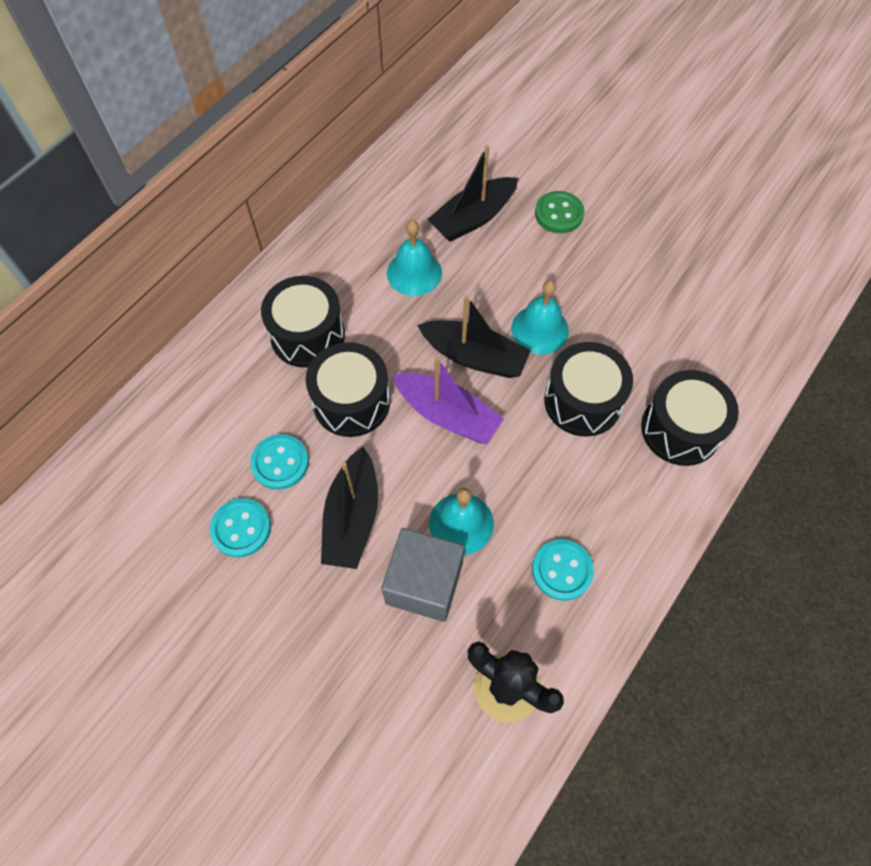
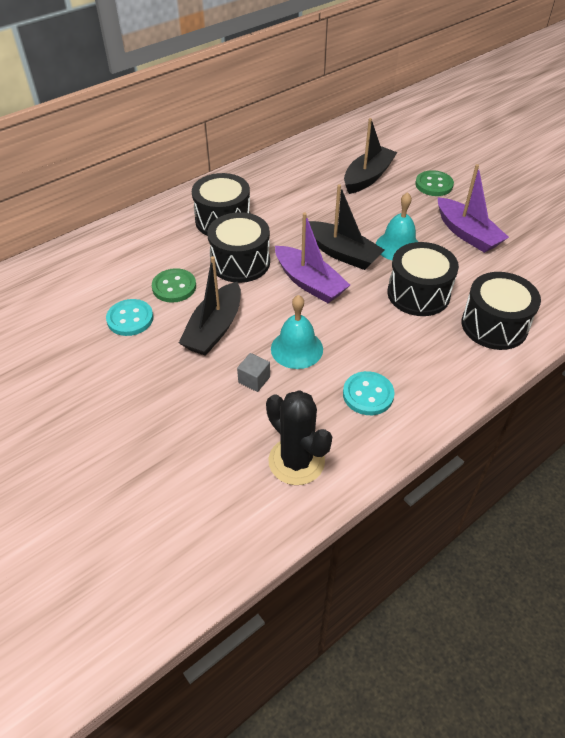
camera: 15 degrees right, 15 degrees down
(280, 463) = (174, 287): turquoise button -> green button
(414, 272) = (313, 199): turquoise bell -> none
(424, 583) = (254, 379): grey cube -> grey cube, size x0.46
(473, 218) = (368, 177): black boat -> black boat turned 150 degrees clockwise
(618, 289) = (467, 234): none -> purple boat

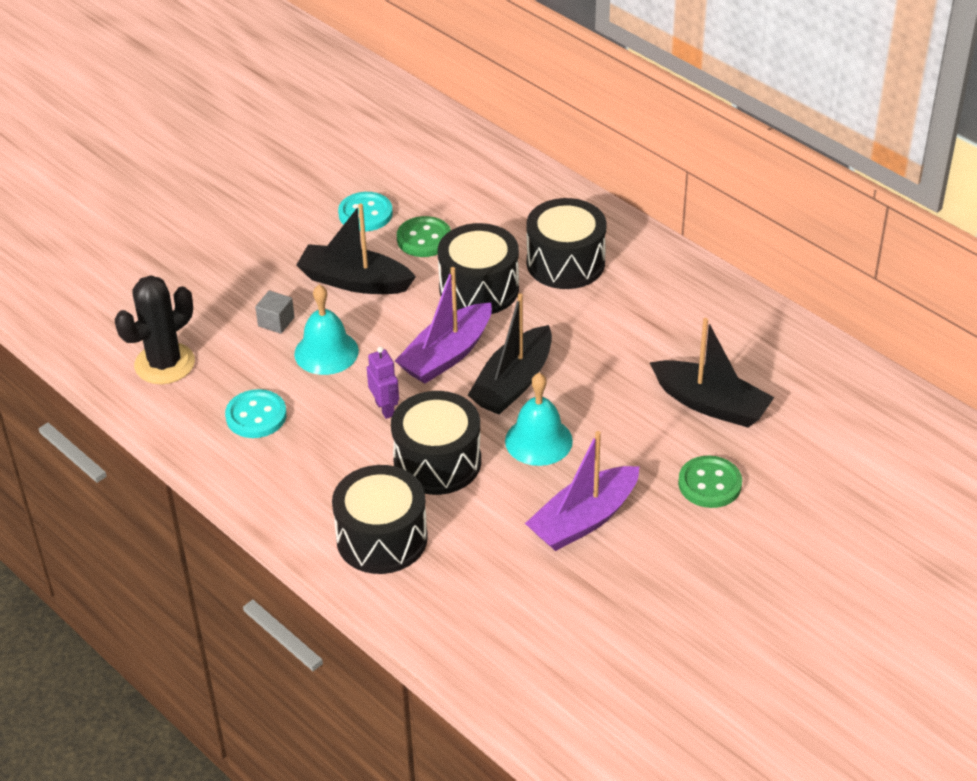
camera: 85 degrees right, 5 degrees down
(363, 318) = (385, 408): none -> purple robot

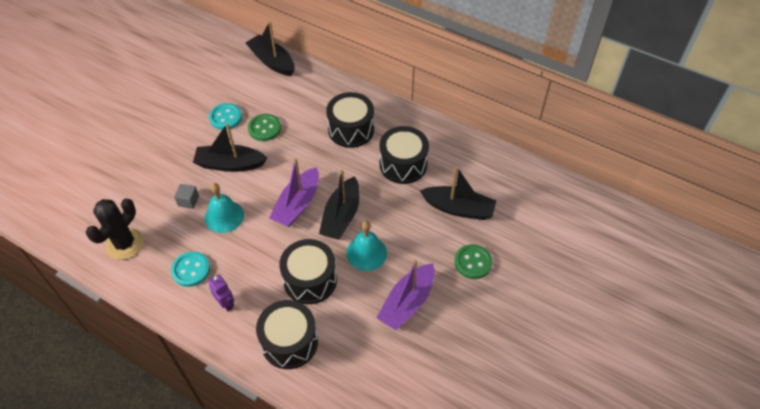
camera: 15 degrees left, 10 degrees up
(385, 408) = (269, 249): purple robot -> purple robot (226, 303)
(463, 143) = (272, 61): none -> black boat
(479, 288) = (305, 156): black drum -> black drum (403, 164)

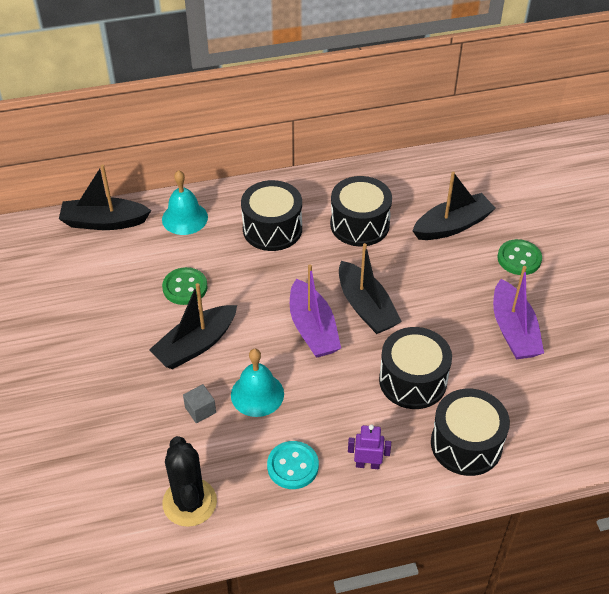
camera: 45 degrees left, 5 degrees down
(225, 117) = (128, 307): turquoise button -> none
(366, 253) = (428, 319): turquoise bell -> turquoise bell (184, 218)

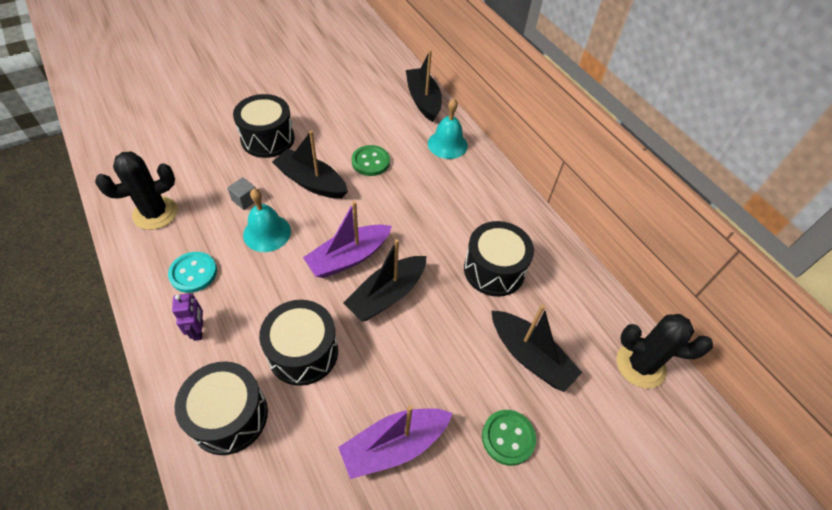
camera: 70 degrees right, 5 degrees up
(272, 229) = (459, 204): black drum -> black drum (268, 139)
(474, 164) = (640, 365): none -> black cactus

